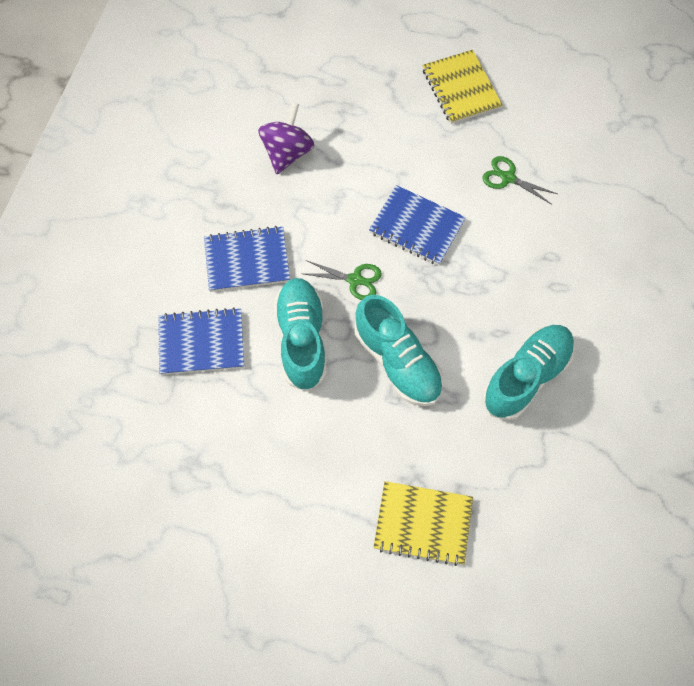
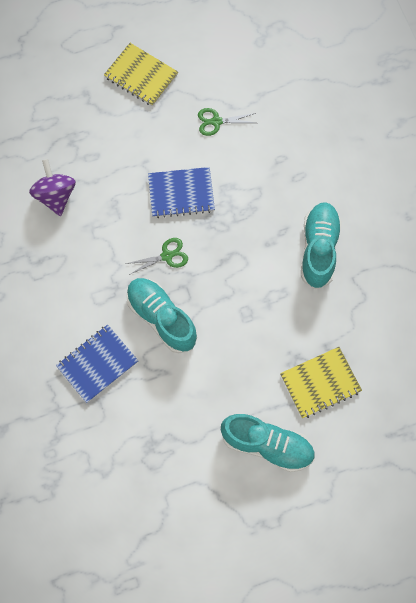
camera: 35 degrees left, 5 degrees up
(247, 260) = (85, 289): blue notebook -> none
(397, 361) = (233, 292): turquoise shoe -> turquoise shoe (267, 445)

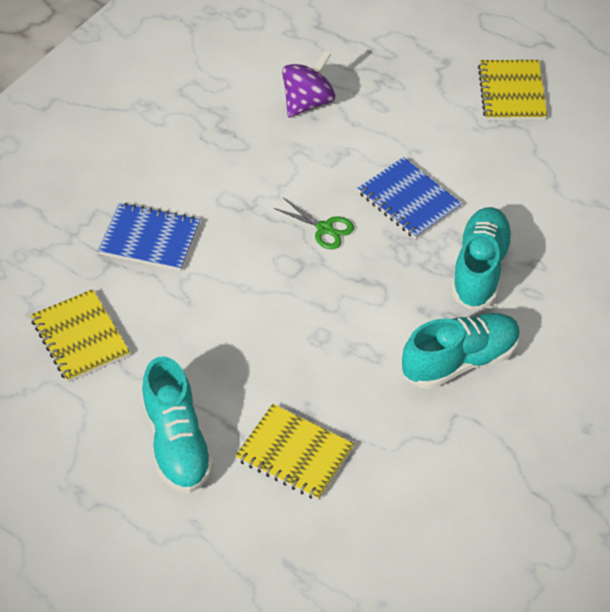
camera: 55 degrees right, 20 degrees down
(147, 455) = (80, 338): none -> yellow notebook
(161, 318) = (248, 264): turquoise shoe -> turquoise shoe (480, 269)
(216, 122) = (524, 183): green scissors -> none

